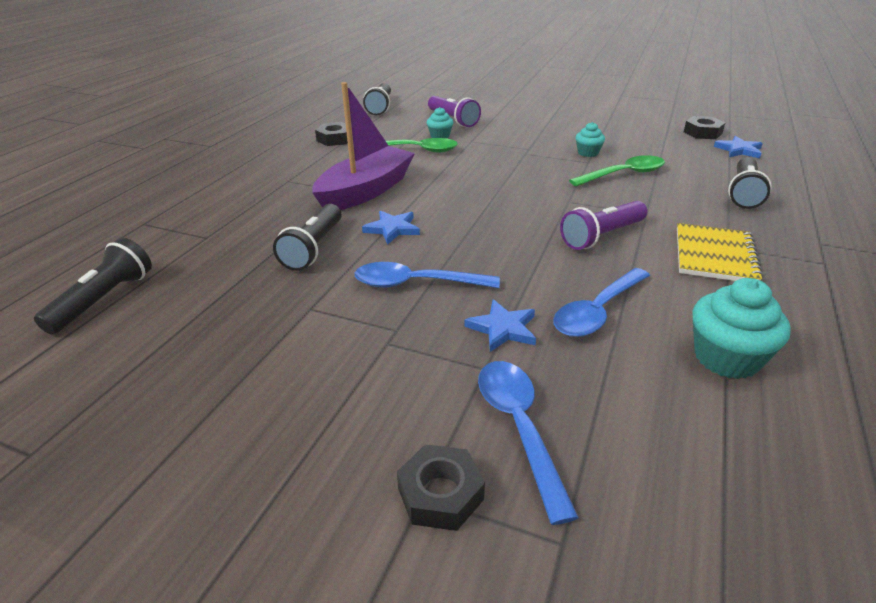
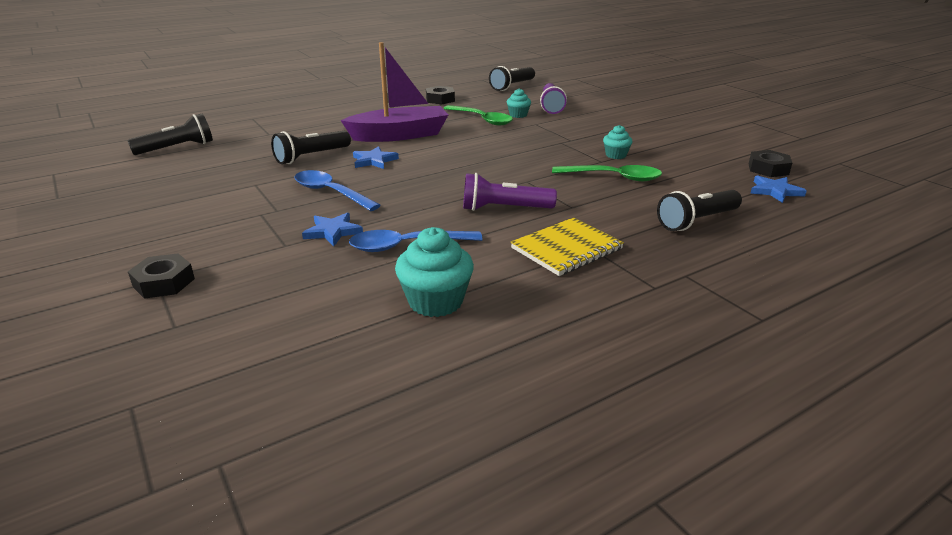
camera: 35 degrees right, 5 degrees down
(519, 427) = (248, 276): blue spoon -> none

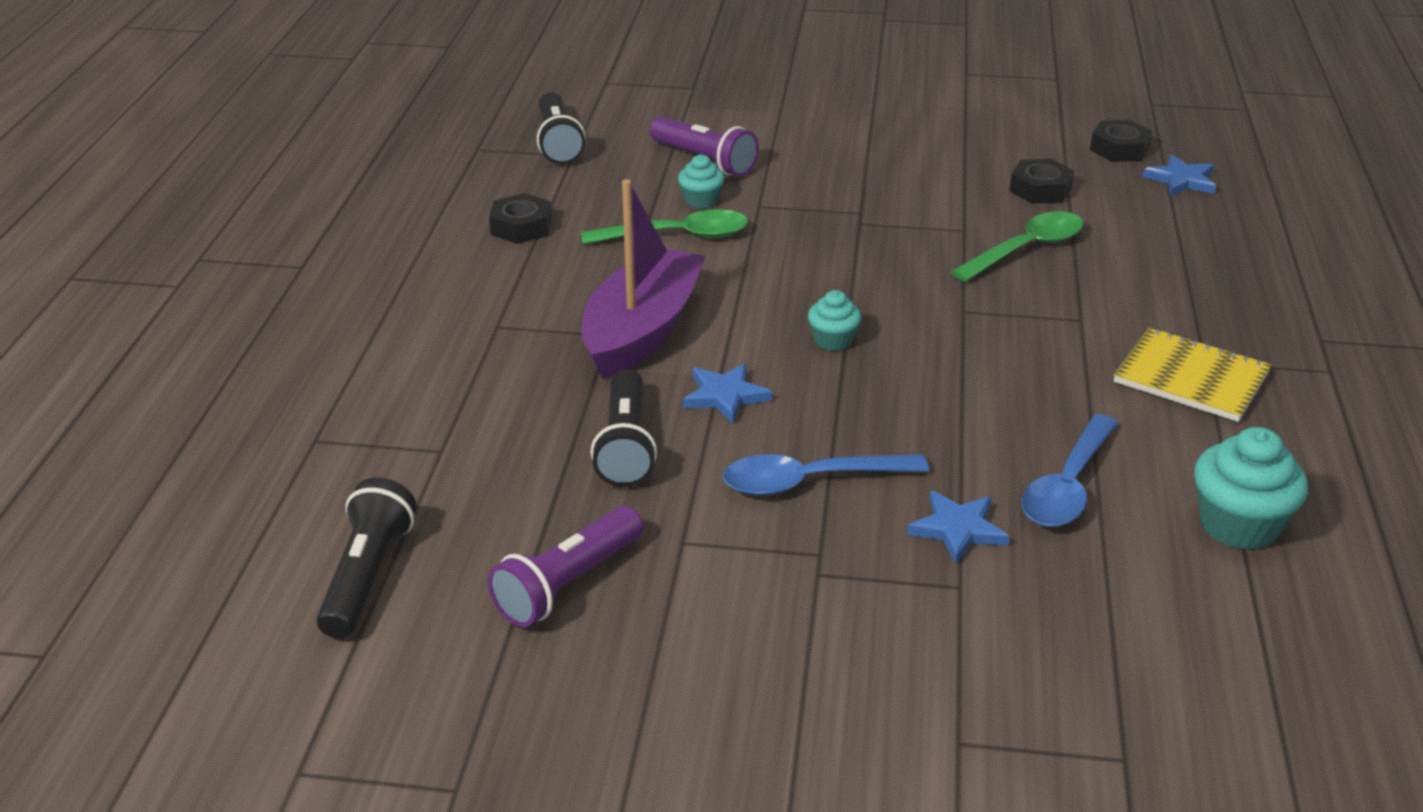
camera: 50 degrees left, 5 degrees up
(164, 282) = (977, 737): black nut -> black nut (1040, 189)
(504, 209) = (1033, 367): purple flashlight -> purple flashlight (568, 584)
(566, 249) = (1191, 378): yellow notebook -> yellow notebook turned 60 degrees counterclockwise
(616, 155) = (957, 211): turquoise cupcake -> turquoise cupcake (833, 340)
(697, 221) = (1206, 265): black flashlight -> none

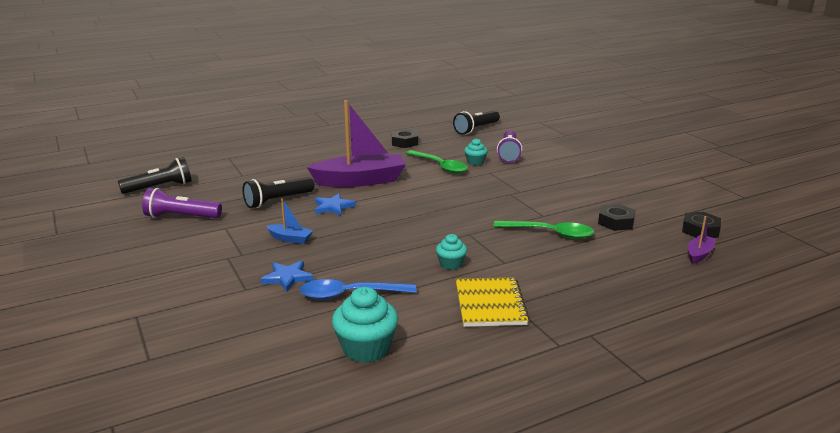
camera: 55 degrees right, 10 degrees down
(809, 481) = (290, 239): blue spoon -> blue boat
(833, 340) = (403, 215): turquoise cupcake -> turquoise cupcake (451, 264)
(1181, 180) = (699, 254): blue star -> purple boat

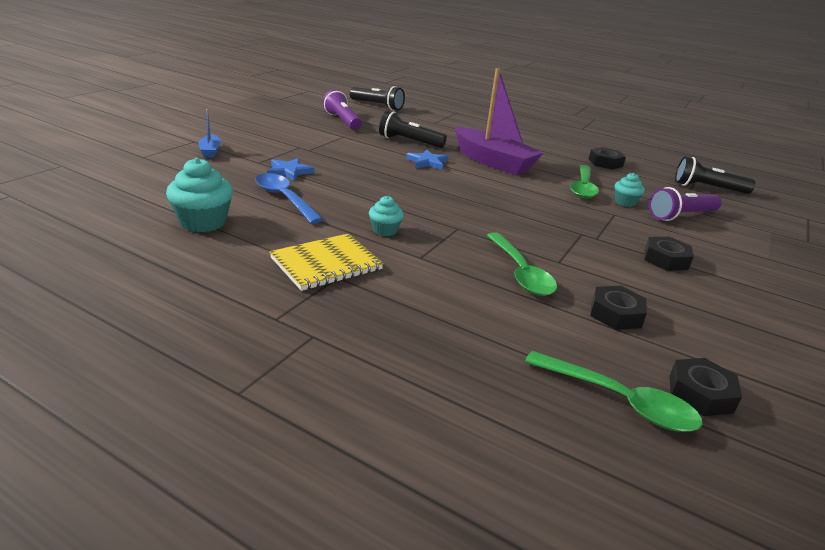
camera: 55 degrees right, 5 degrees up
(290, 239) = (352, 159): blue boat -> blue boat (210, 151)
(562, 182) = (665, 259): none -> black nut
(699, 254) = (619, 401): purple boat -> green spoon

